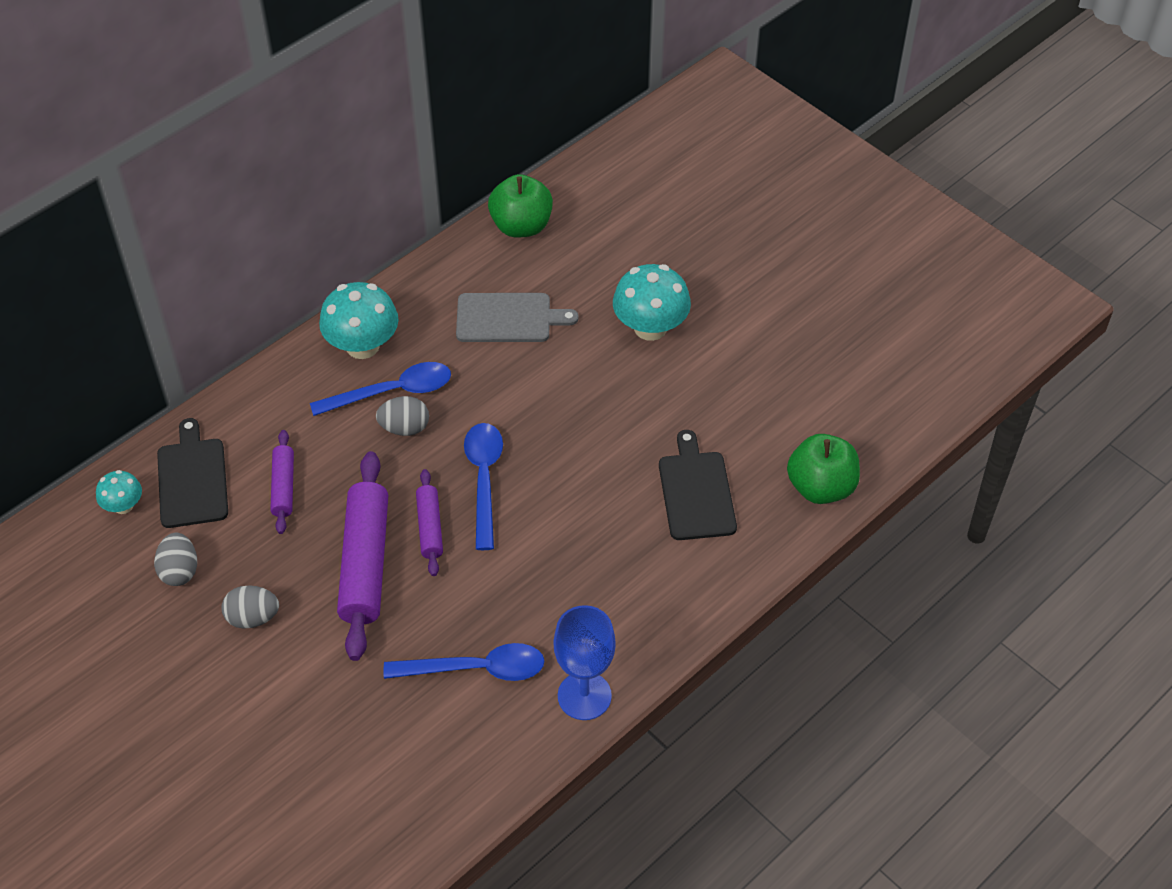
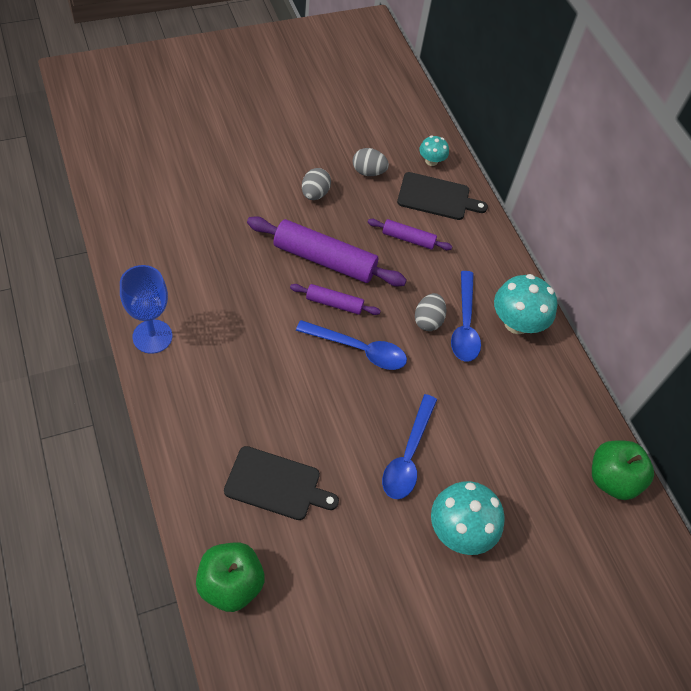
camera: 105 degrees right, 5 degrees up
(476, 669) = (210, 287): blue spoon -> blue spoon (408, 455)
(508, 318) = (509, 427): grey cutting board -> none

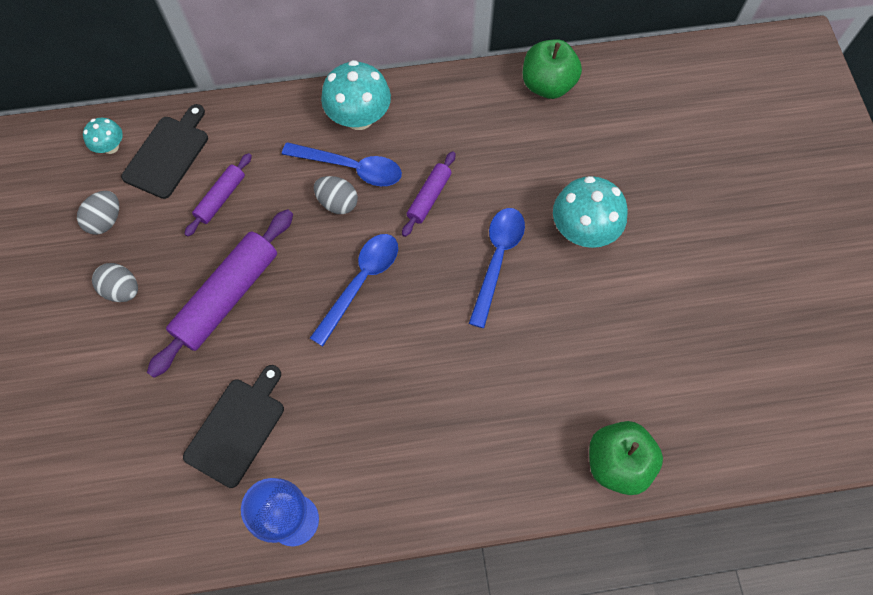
camera: 70 degrees left, 10 degrees up
(276, 484) = (512, 399): black cutting board -> black cutting board (237, 428)
(334, 303) = (293, 297): purple rolling pin -> purple rolling pin (429, 197)
(408, 455) = (497, 260): blue spoon -> blue spoon turned 105 degrees counterclockwise

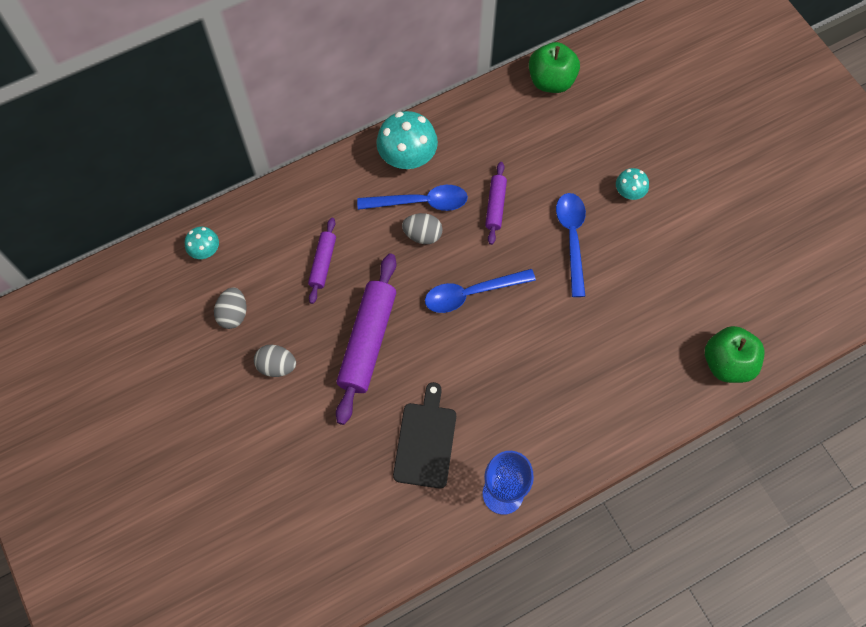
camera: 20 degrees left, 0 degrees up
(168, 154) = (259, 241): black cutting board -> none
(361, 282) = (471, 293): blue spoon -> blue spoon turned 120 degrees counterclockwise
(583, 230) = (629, 192): turquoise mushroom -> turquoise mushroom, size x0.54

